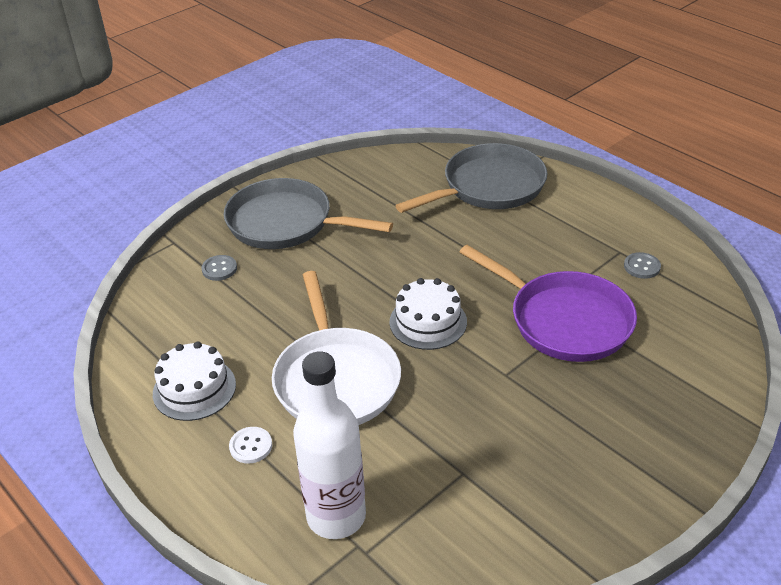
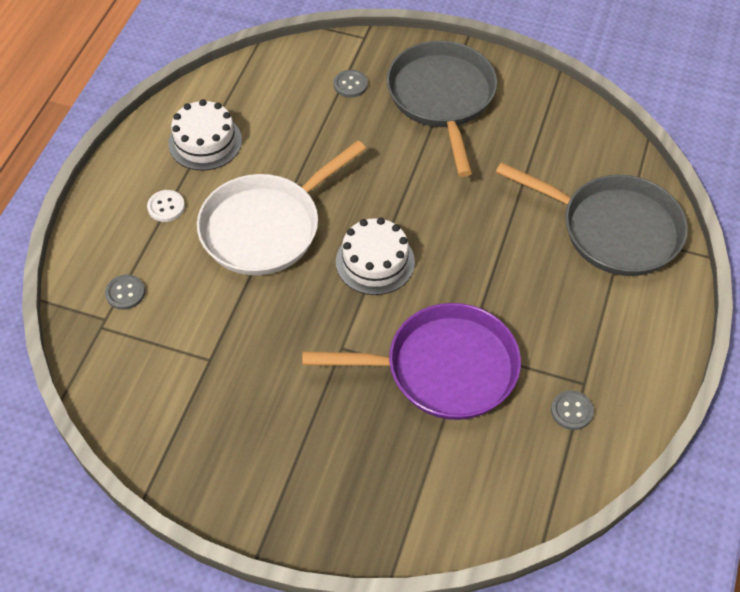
camera: 60 degrees right, 15 degrees up
(336, 516) = (125, 293): white bottle -> grey button
(564, 320) = (443, 368): purple pan -> purple pan turned 105 degrees counterclockwise

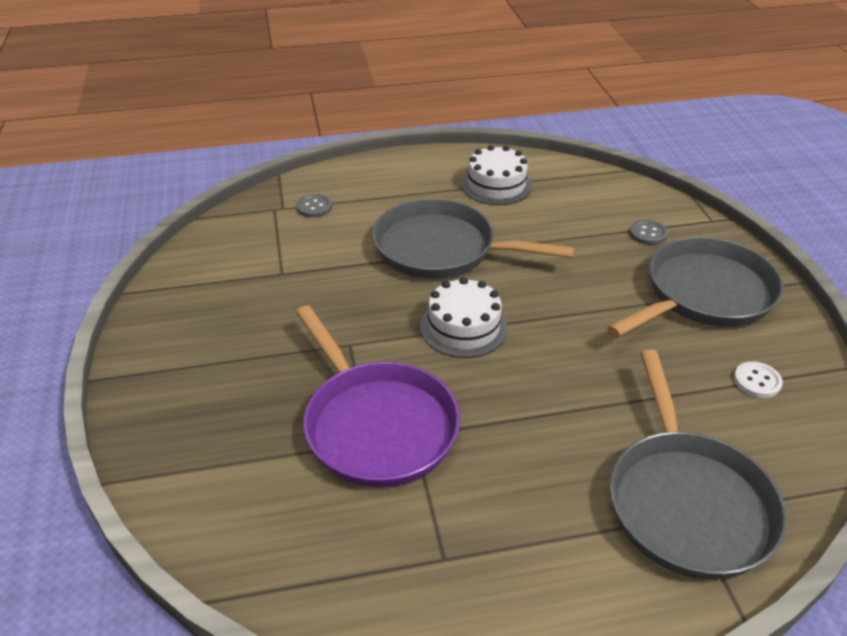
camera: 60 degrees right, 15 degrees down
(166, 207) = (413, 193): white button -> white button (757, 381)
(266, 227) = (442, 249): white pan -> grey pan
(571, 411) = (397, 561): grey button -> none

